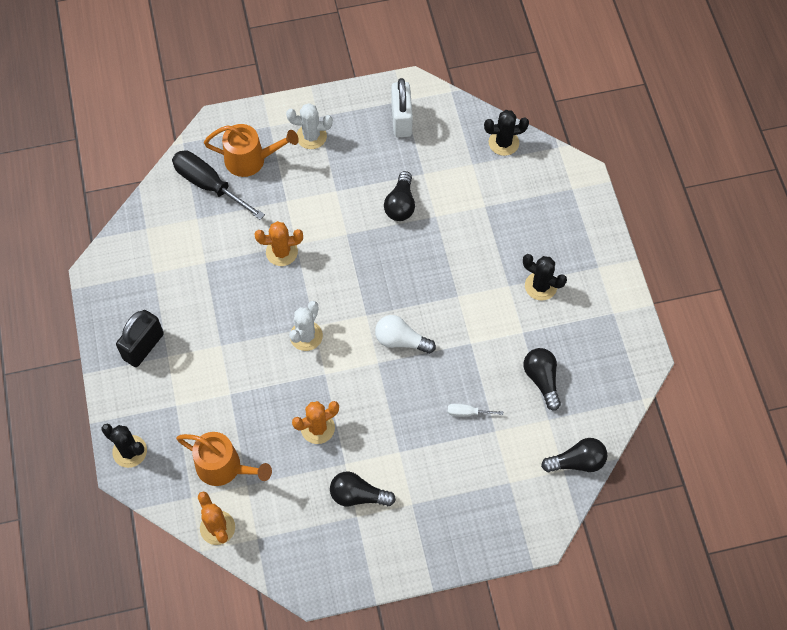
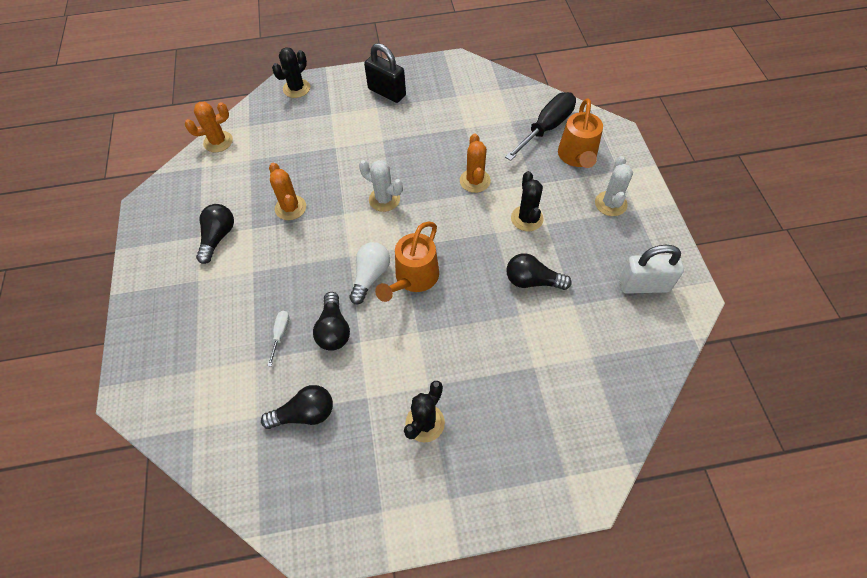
camera: 95 degrees right, 5 degrees down
(224, 467) = (269, 145): orange watering can -> orange watering can (413, 279)
(503, 143) = (627, 395): black cactus -> black cactus (527, 218)
(577, 462) = (199, 444): black light bulb -> black light bulb (334, 330)

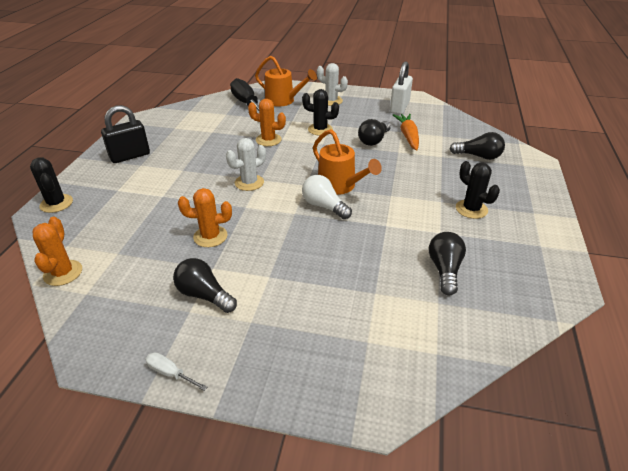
camera: 70 degrees left, 20 degrees down
(280, 334) = (355, 270): white screwdriver -> white screwdriver (170, 373)
(334, 330) = (367, 237): black light bulb -> black light bulb (478, 156)
(565, 316) = (408, 136): none -> orange carrot

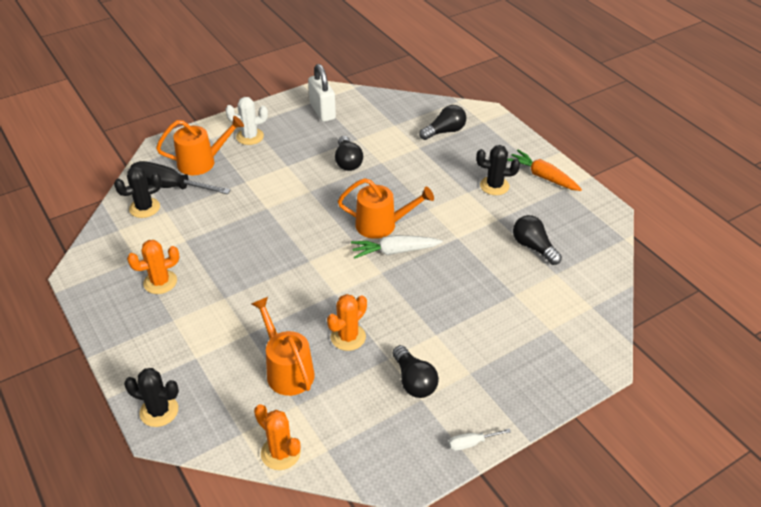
camera: 45 degrees left, 5 degrees up
(130, 156) = (145, 318): black padlock -> none
(146, 229) = (287, 370): none -> orange watering can
(204, 295) = (414, 381): black light bulb -> black light bulb turned 105 degrees counterclockwise
(249, 183) = (305, 270): white cactus -> none
(268, 140) = (256, 216): orange cactus -> orange cactus (160, 282)
(320, 129) = (286, 177): black cactus -> black cactus (144, 208)
(324, 206) = (394, 251): white light bulb -> white carrot
(408, 136) = (369, 141): orange carrot -> orange carrot (543, 176)

